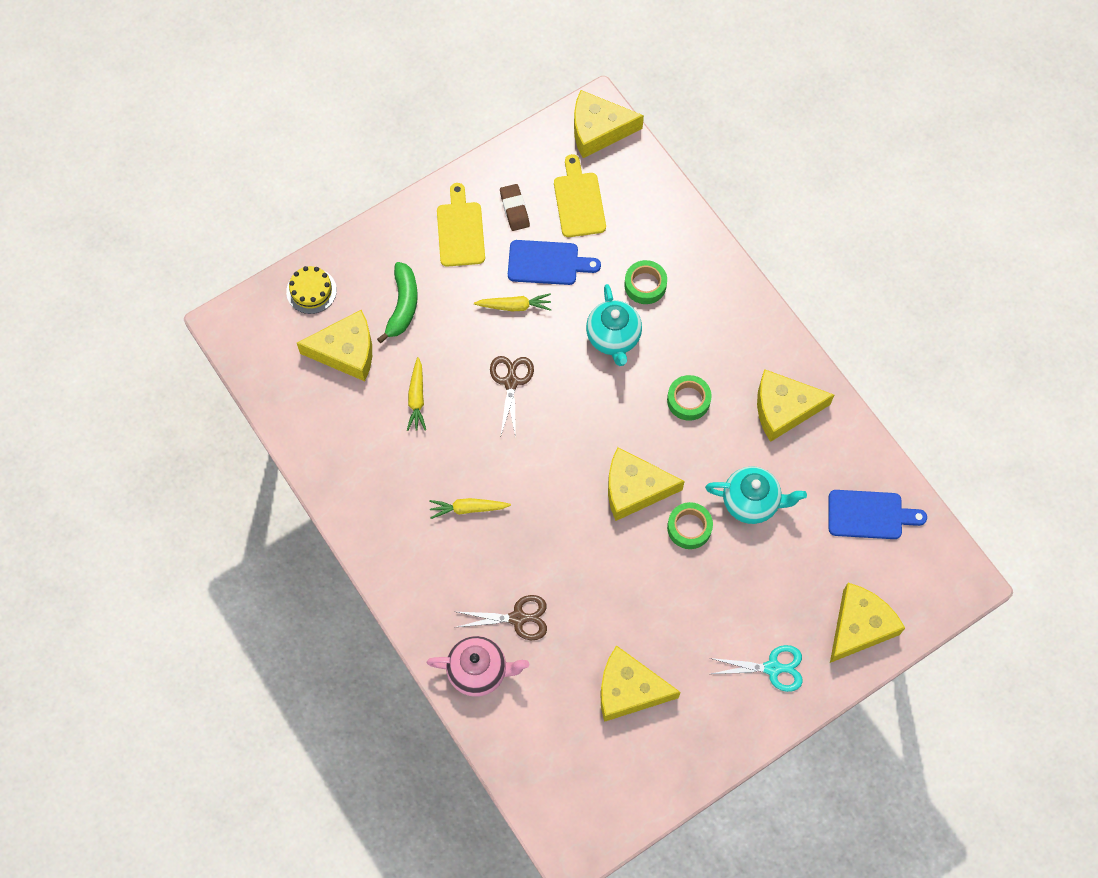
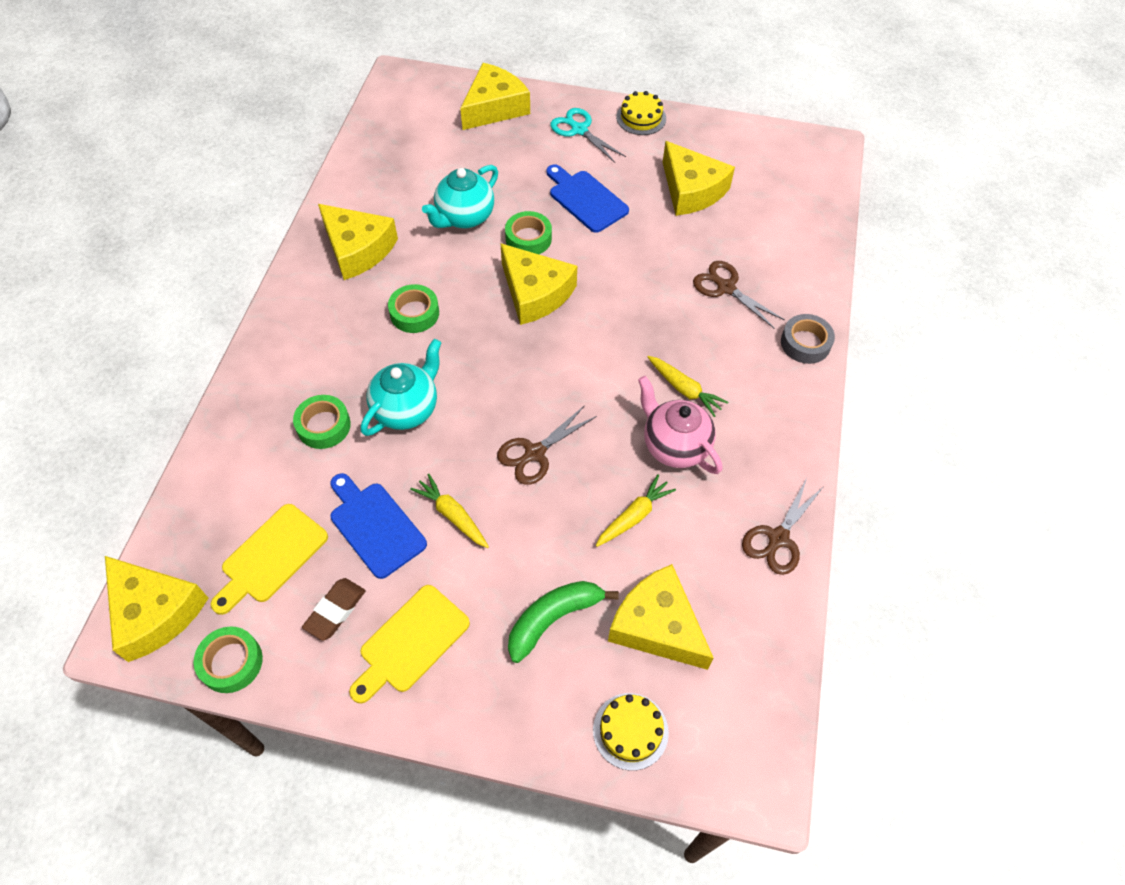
camera: 135 degrees left, 10 degrees down
(324, 460) = (778, 539): none -> brown scissors
(424, 621) = (805, 343): none -> grey tape
(478, 671) = (793, 281): pink teapot -> pink teapot (674, 446)
(533, 146) = (231, 662): none -> green tape
(743, 731) = (641, 118): none -> yellow cake
(751, 502) = (464, 217): turquoise teapot -> turquoise teapot turned 105 degrees counterclockwise
(859, 626) = (494, 107): yellow cheese -> yellow cheese turned 135 degrees clockwise
(869, 515) = (400, 149): blue cutting board -> blue cutting board (586, 199)

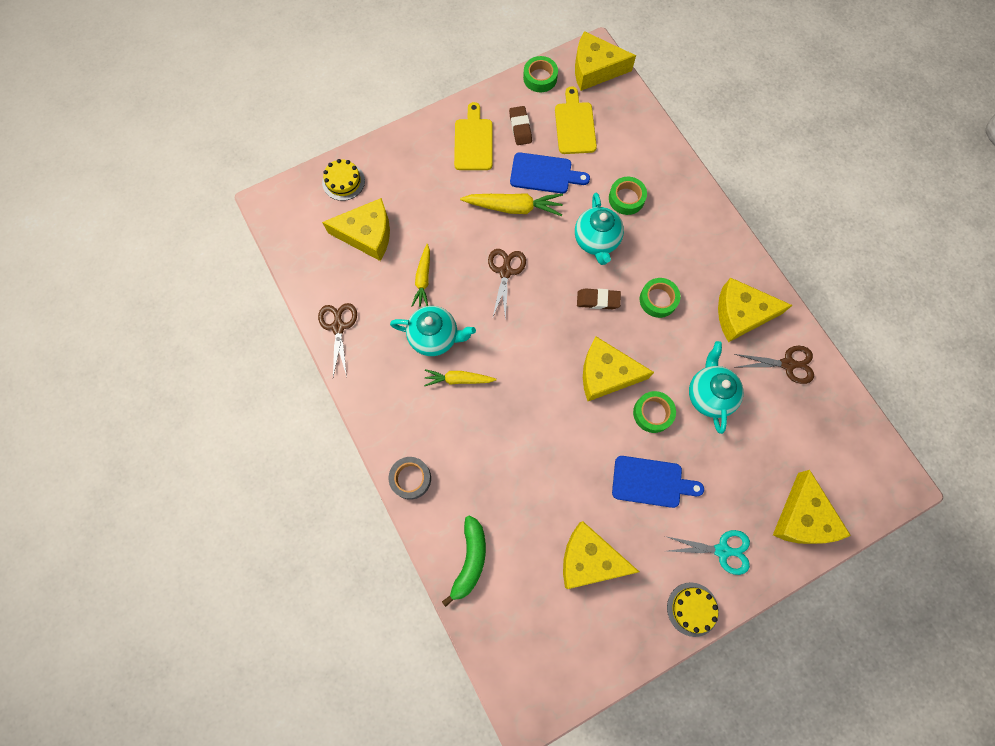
camera: 140 degrees right, 15 degrees up
(452, 515) = (514, 208): yellow carrot -> yellow carrot, size x1.53
(471, 355) = (598, 300): none -> brown eraser
(553, 619) = (419, 199): green banana -> green banana (470, 560)
(674, 446) = (435, 337): pink teapot -> turquoise teapot
(725, 287) = (494, 483): brown scissors -> brown scissors (788, 364)

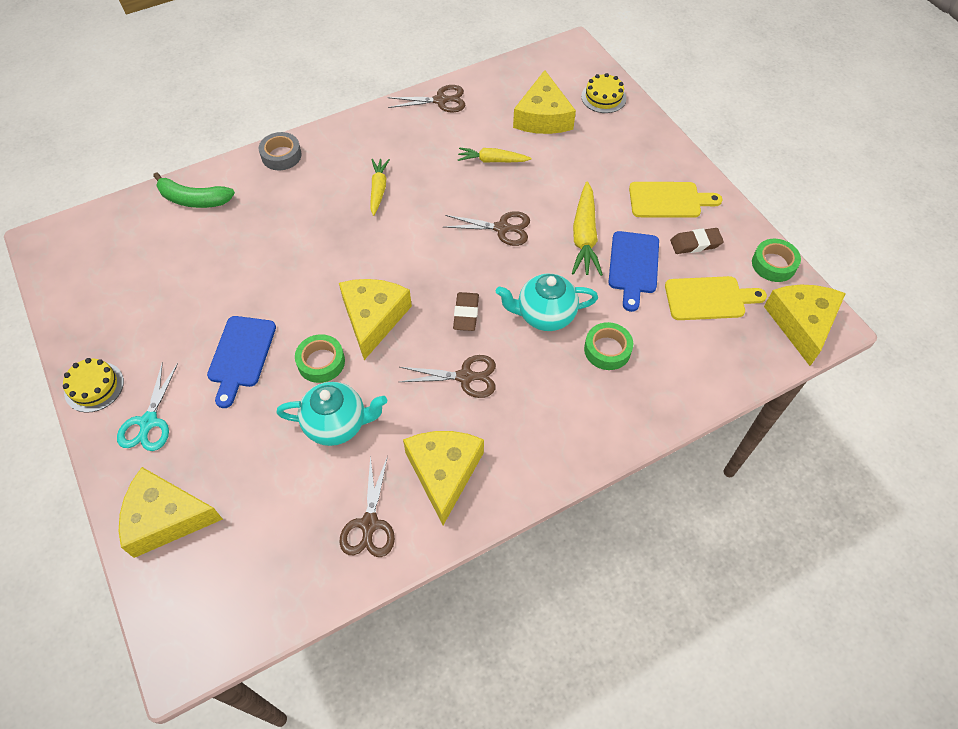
camera: 90 degrees right, 15 degrees down
(435, 337) = (426, 170): turquoise teapot -> none
(589, 559) = (171, 295): yellow cheese -> none
(658, 300) = (466, 377): green tape -> brown scissors

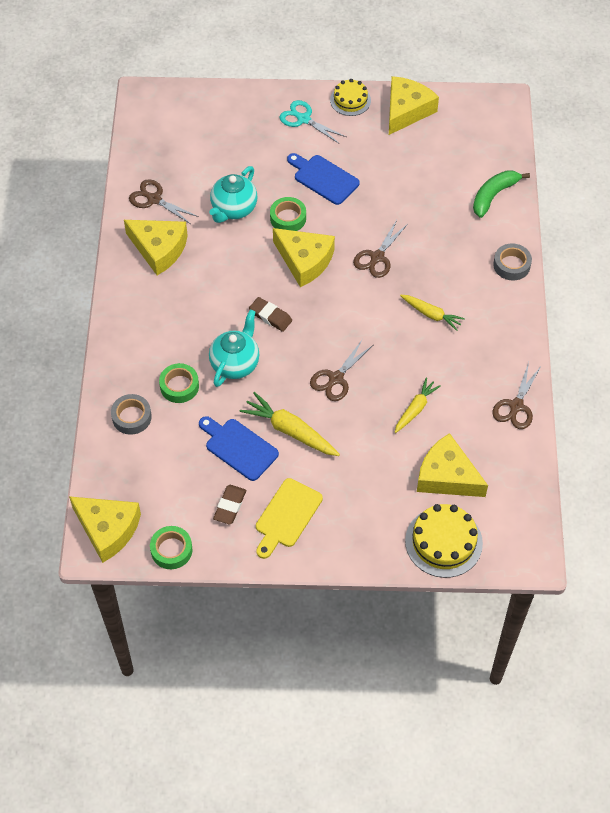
camera: 120 degrees right, 0 degrees up
(166, 518) = (230, 110): yellow cheese -> yellow cheese (406, 110)
(466, 377) = (219, 292): brown scissors -> brown scissors (377, 257)
(603, 97) = (443, 542): yellow cake -> yellow cake, size x1.56
(675, 372) = (131, 417): none -> grey tape
(709, 298) = (174, 480): yellow cutting board -> none

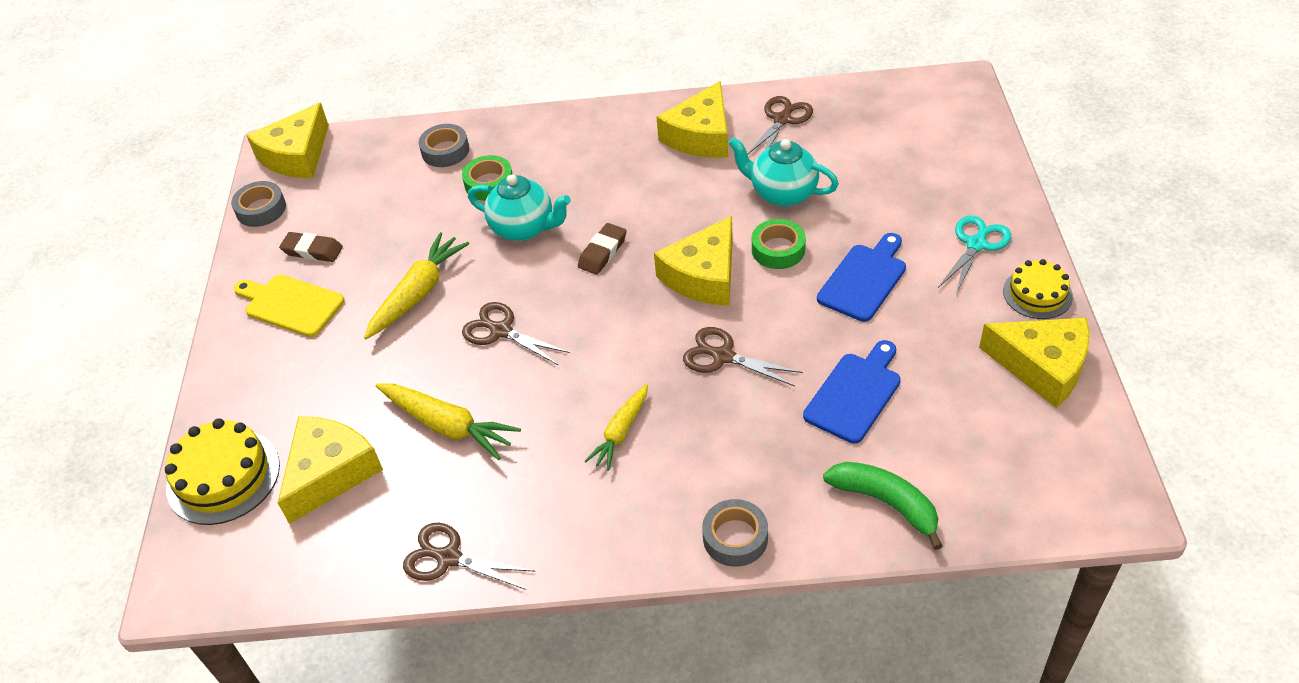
camera: 90 degrees right, 10 degrees down
(171, 550) = (261, 209): green tape -> grey tape
(239, 447) = (396, 248): blue cutting board -> blue cutting board (855, 394)
(415, 409) = (447, 426): yellow carrot -> yellow carrot, size x1.53

